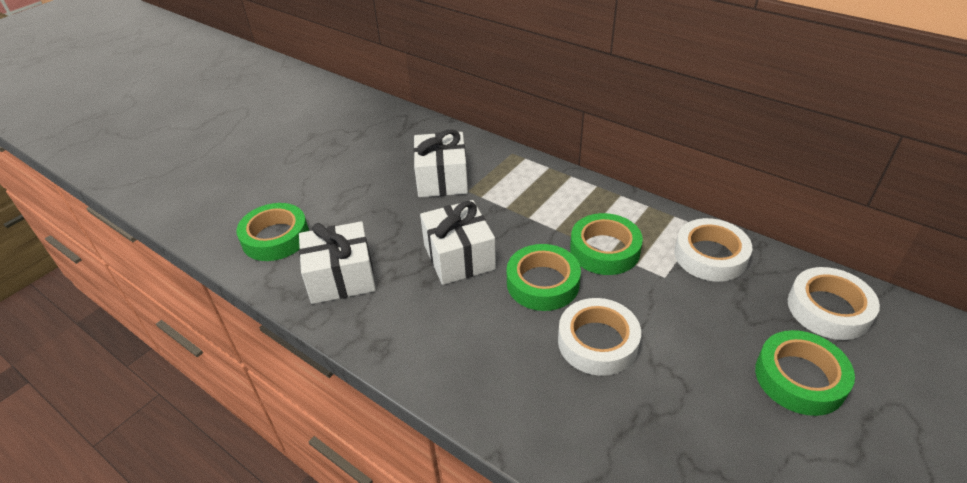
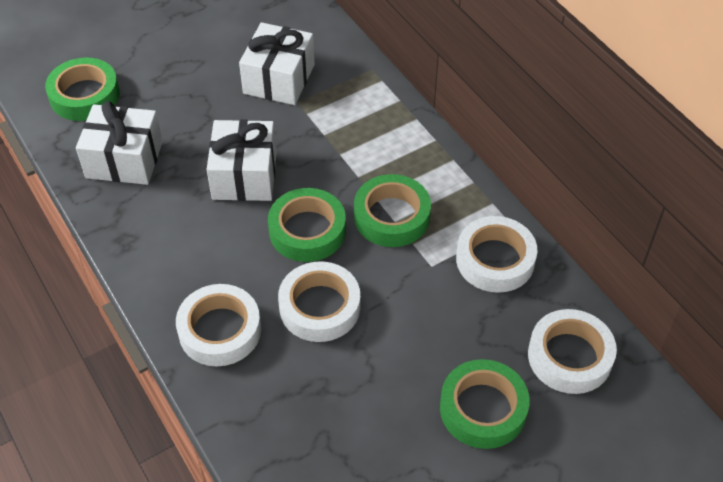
camera: 20 degrees right, 10 degrees up
(521, 395) = (220, 330): none -> white tape

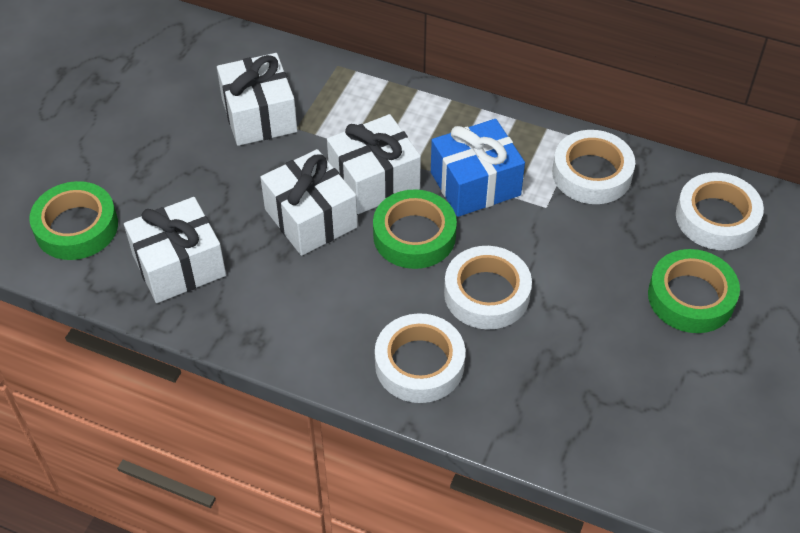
camera: 35 degrees left, 0 degrees up
(317, 172) = (374, 180): none -> white gift
(391, 216) = (475, 184): green tape -> blue gift

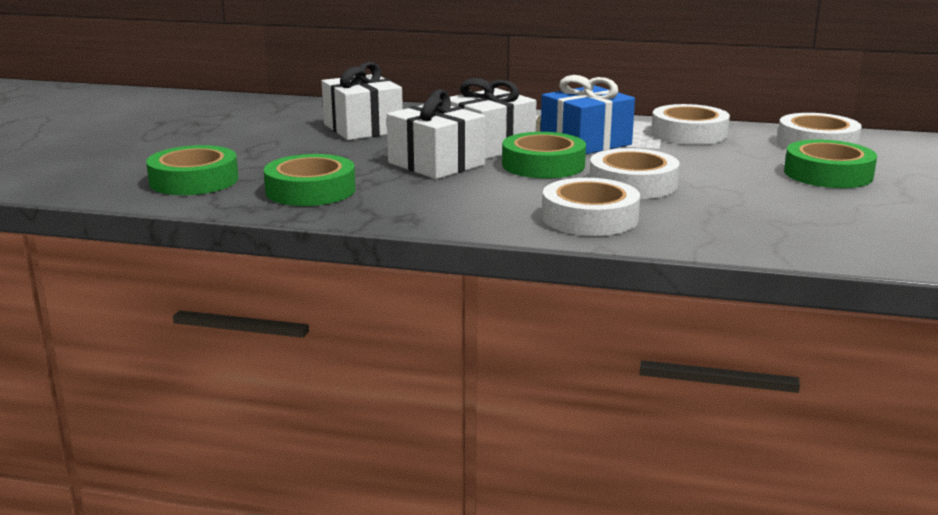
camera: 10 degrees left, 30 degrees down
(179, 265) = (310, 190): white gift -> green tape

